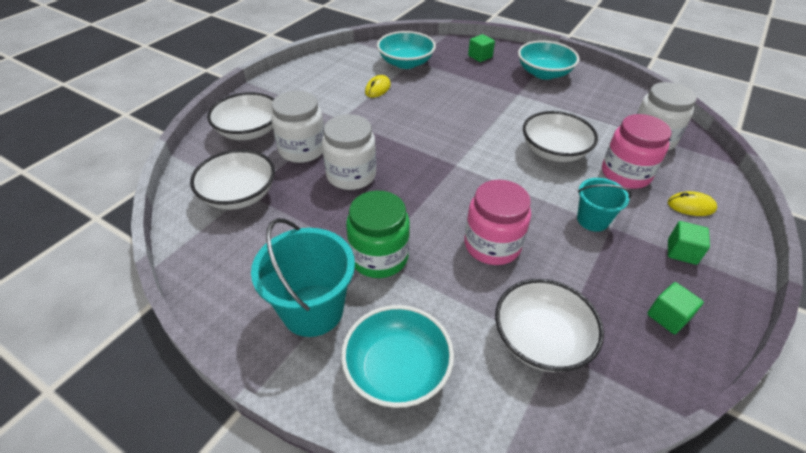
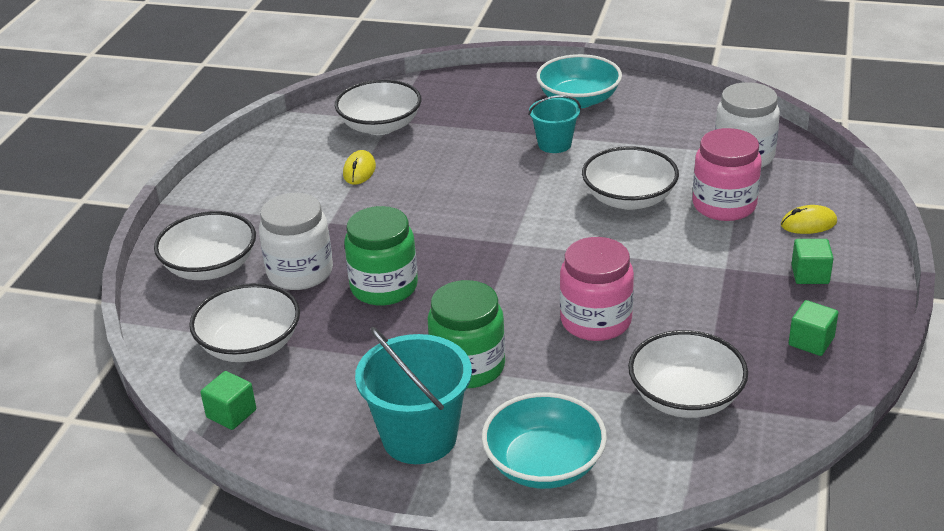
camera: 15 degrees left, 10 degrees down
(351, 175) = (384, 287): white jar -> green jar
(405, 63) = (380, 126): turquoise bowl -> white bowl
(480, 56) = (481, 94): green cube -> green cube (231, 414)
(592, 220) = (701, 266): turquoise bucket -> turquoise bucket (554, 144)

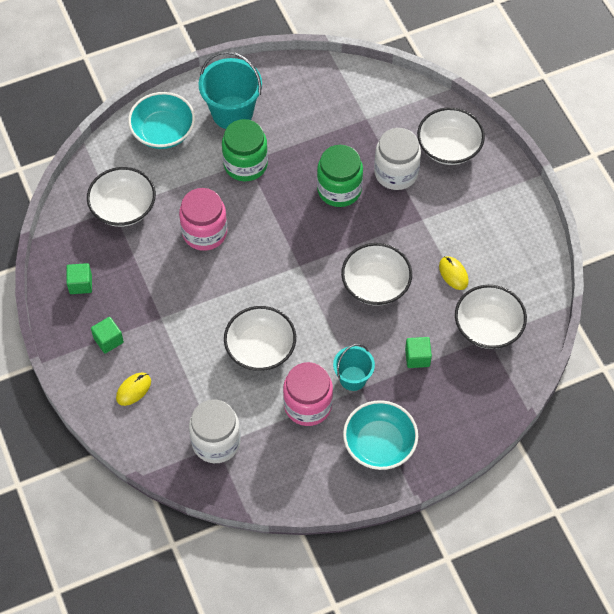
camera: 140 degrees right, 25 degrees up
(231, 414) = (331, 74): green cube -> green cube (417, 357)
(250, 345) = (367, 113): white bowl -> white bowl (375, 284)
(724, 205) = (196, 377): pink jar -> pink jar (308, 405)

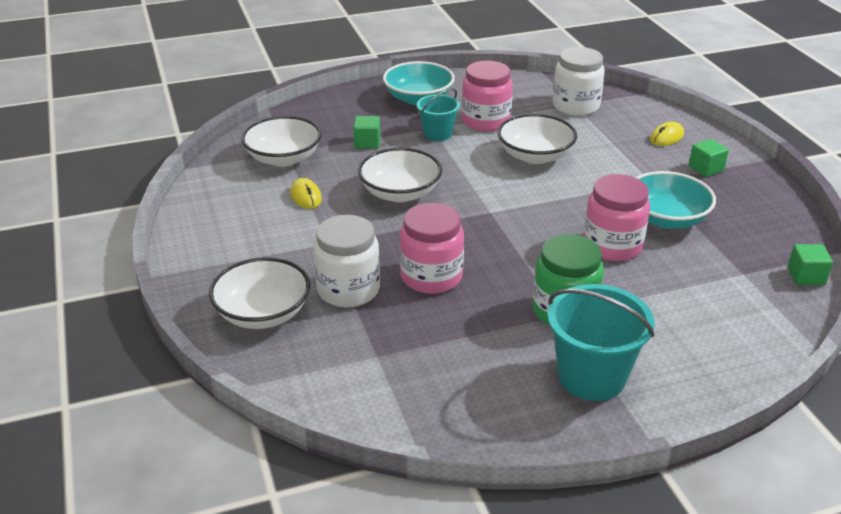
camera: 175 degrees left, 25 degrees down
(80, 284) = (757, 210): green cube -> green cube (806, 276)
(123, 208) = (729, 274): white bowl -> none
(163, 132) = (698, 358): turquoise bowl -> turquoise bowl (666, 218)
(339, 189) = (431, 277): green jar -> pink jar

